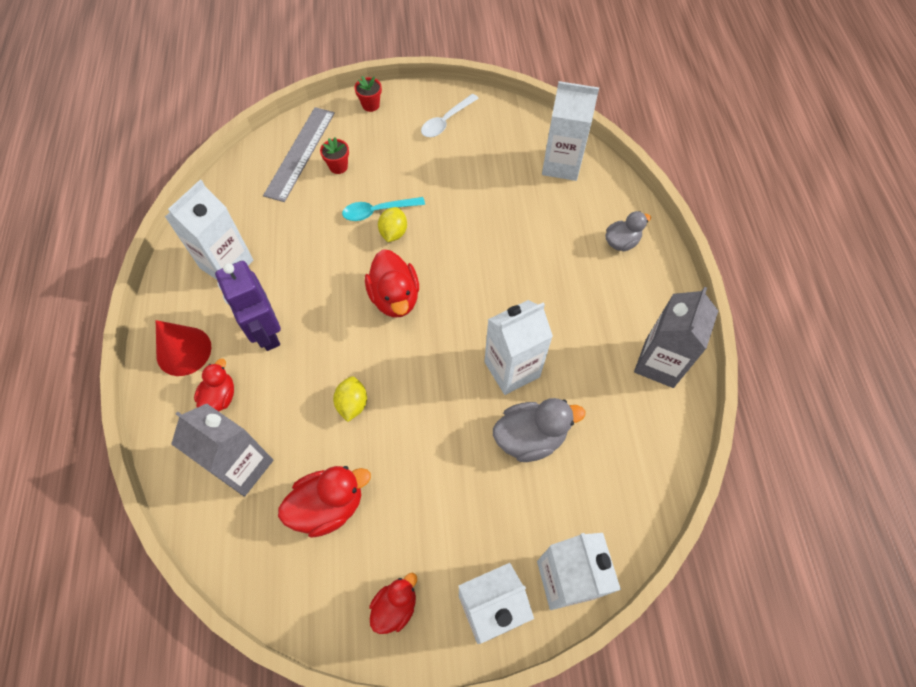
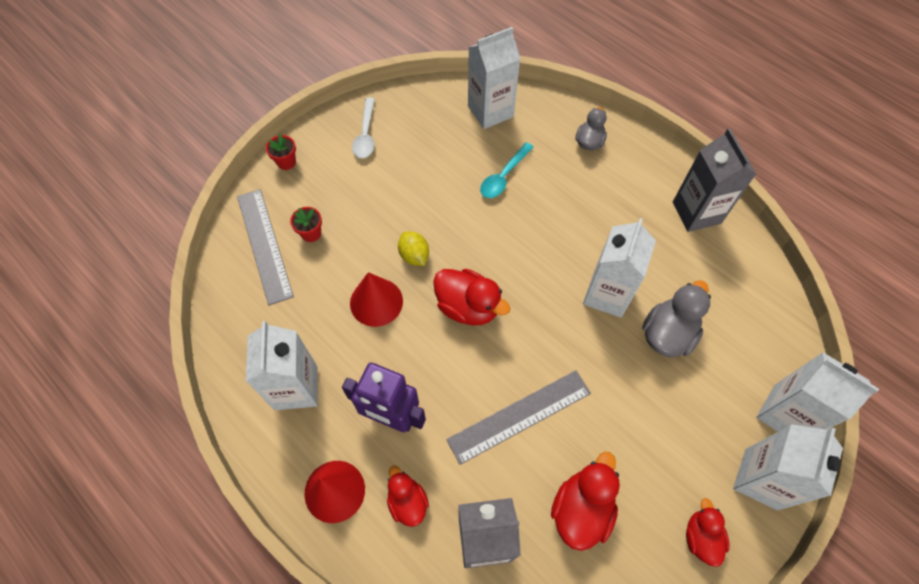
camera: 40 degrees left, 0 degrees up
(334, 246) = (376, 302): none -> red cone
(352, 404) = (519, 416): yellow lemon -> grey ruler
(378, 211) = (383, 247): turquoise spoon -> turquoise spoon (503, 176)

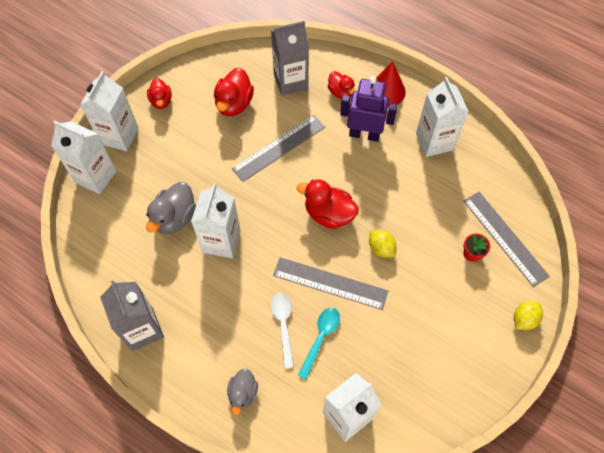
camera: 170 degrees right, 0 degrees up
(286, 162) = (524, 319): red flower pot -> yellow lemon
(366, 135) = (463, 363): white spoon -> white spoon (283, 325)
(376, 302) = (399, 207): red cone -> none
(483, 227) = (330, 283): none -> grey ruler

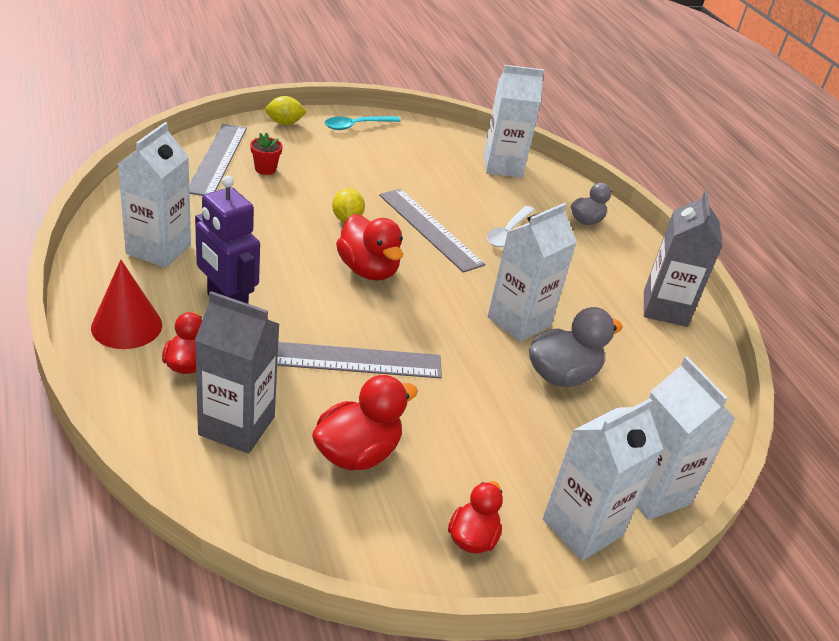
camera: 150 degrees left, 25 degrees down
(320, 338) = (479, 208): turquoise spoon -> turquoise spoon (356, 126)

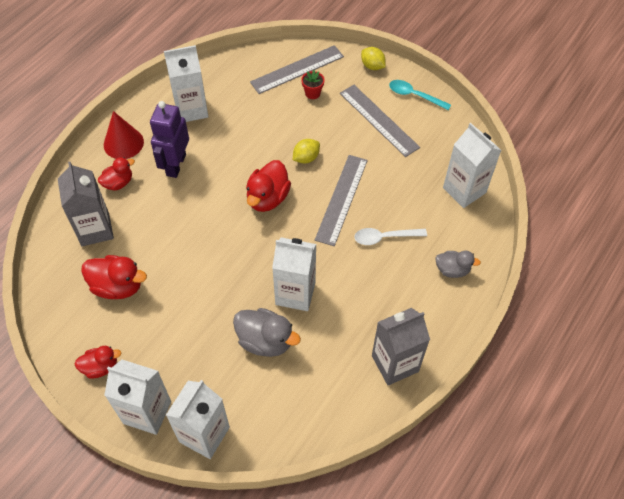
camera: 60 degrees right, 20 degrees up
(353, 360) = (183, 241): grey ruler -> grey ruler (378, 120)

